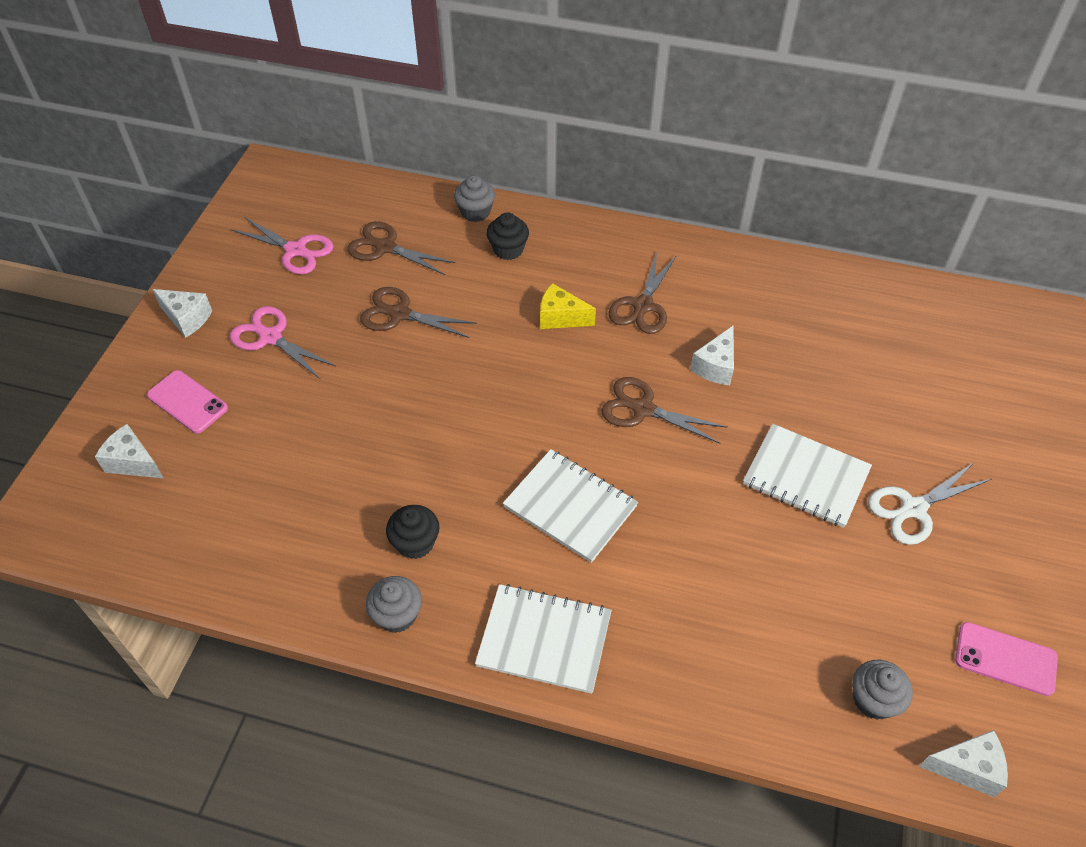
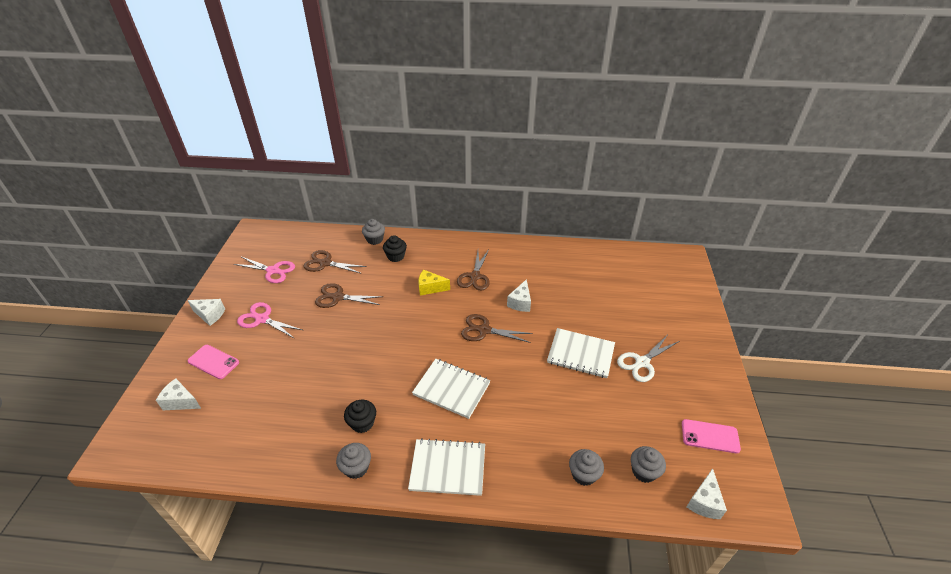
camera: 10 degrees left, 10 degrees down
(768, 687) = (583, 474): none -> grey cupcake
(966, 768) = (704, 502): white cheese -> white cheese turned 120 degrees clockwise

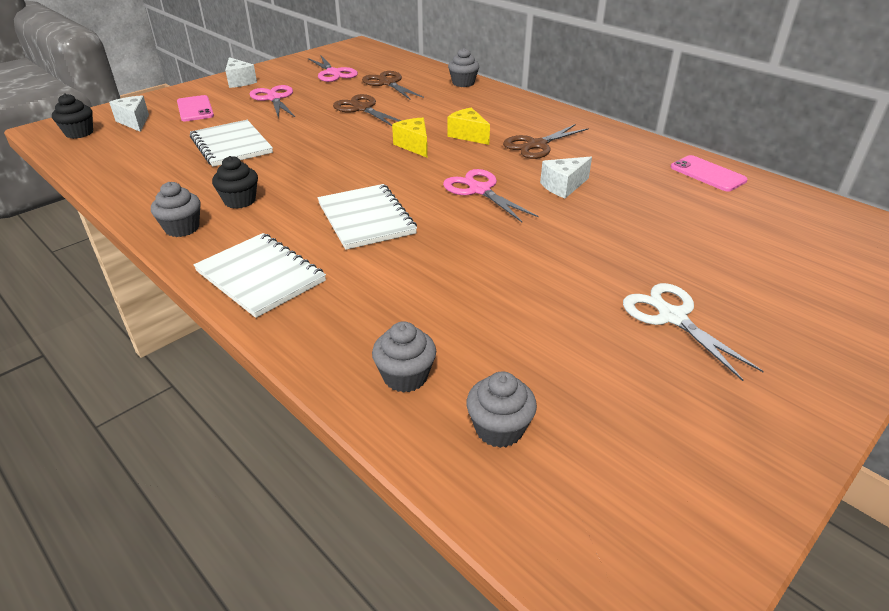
camera: 40 degrees right, 5 degrees down
(396, 256) = (466, 101): black cupcake -> black cupcake (79, 133)
(410, 314) = (414, 146): none -> yellow cheese
(484, 330) = (479, 190): brown scissors -> pink scissors
(580, 354) = (580, 264): white notebook -> white notebook (231, 145)
(642, 362) = (672, 317): white scissors -> white scissors turned 60 degrees clockwise
(704, 502) = (552, 531): white cheese -> none
(710, 436) = (682, 462): pink phone -> pink phone (707, 174)

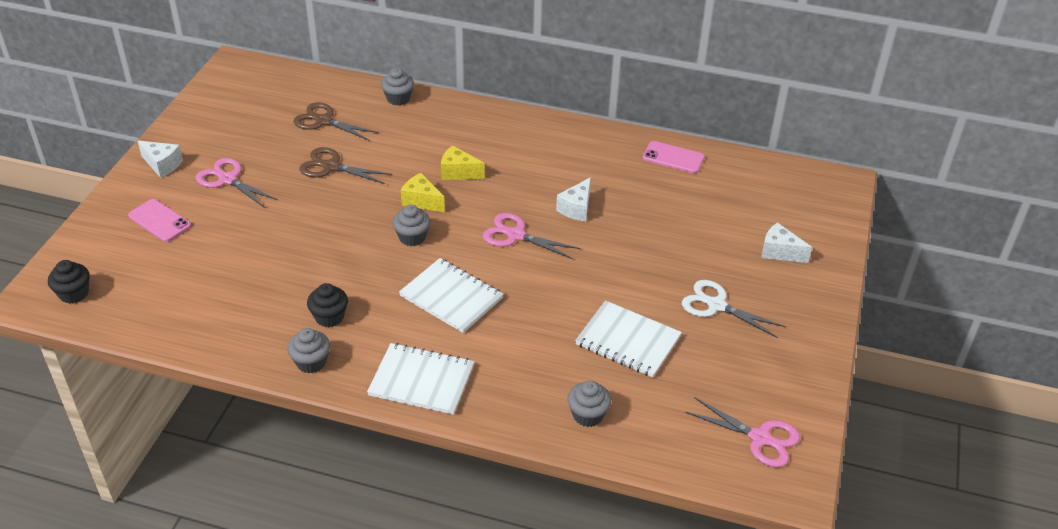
camera: 30 degrees left, 5 degrees up
(134, 122) = (115, 259): white cheese -> white cheese (779, 252)
(231, 145) = (252, 257): white notebook -> white notebook (628, 341)
(333, 73) = (252, 121): pink scissors -> pink scissors (759, 438)
(499, 429) = (666, 424): grey cupcake -> grey cupcake (412, 237)
(536, 145) = (524, 166): brown scissors -> none

